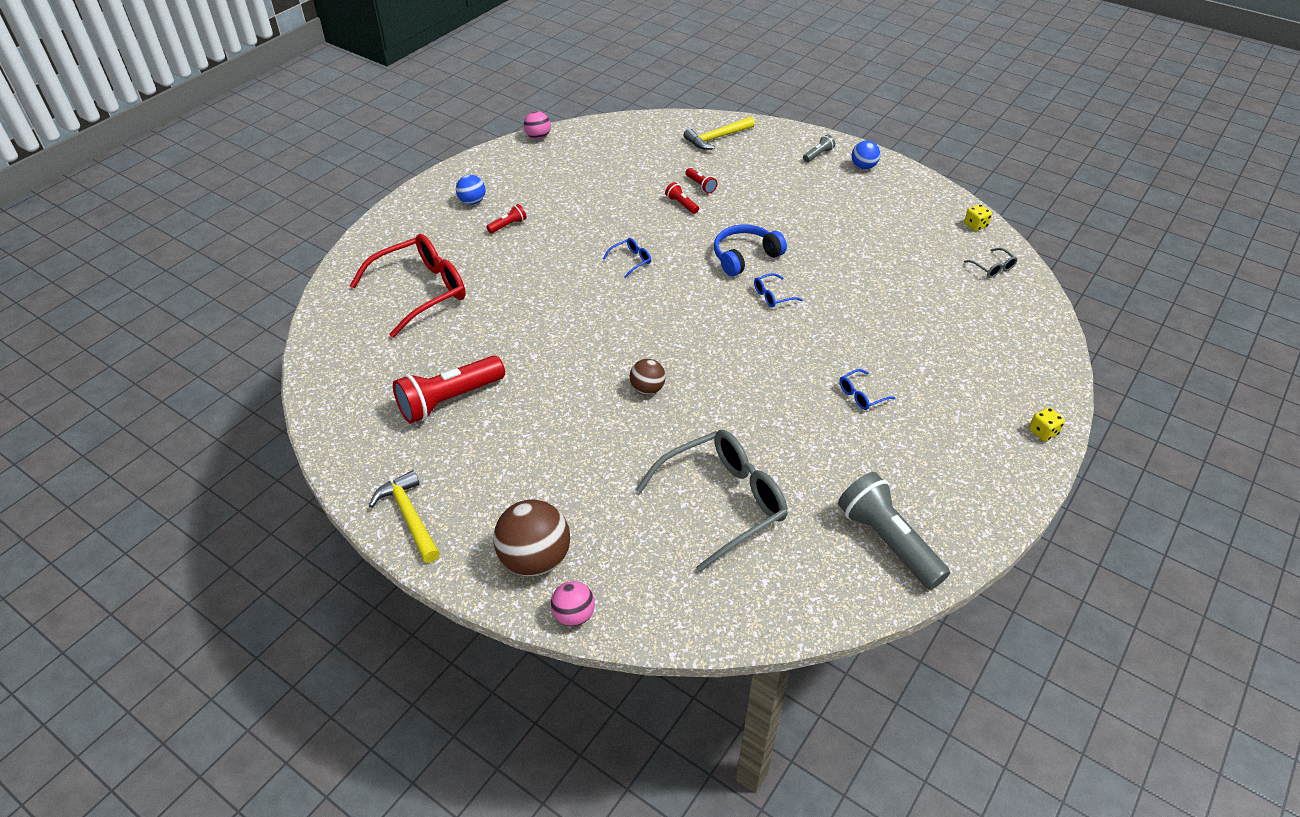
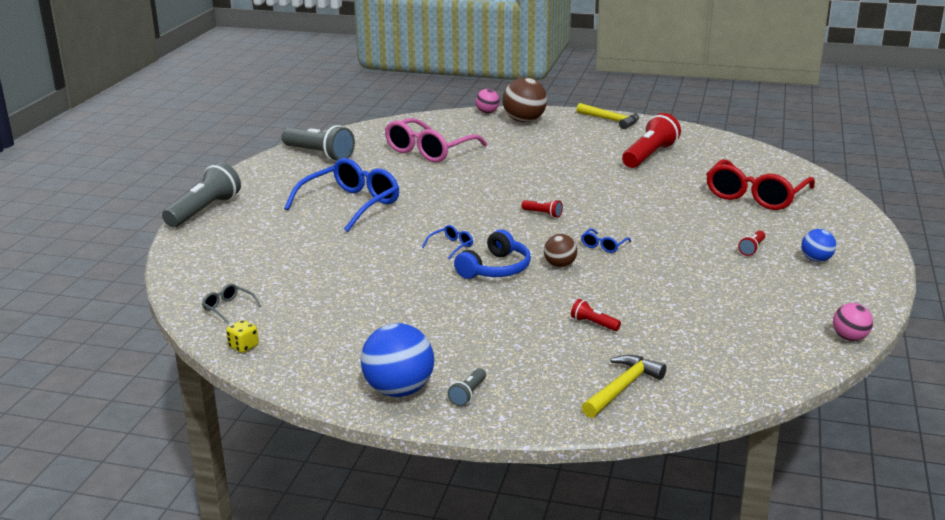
camera: 160 degrees right, 20 degrees down
(647, 389) = (517, 181): brown ball -> brown ball (560, 265)
(681, 204) = (598, 300): red flashlight -> red flashlight (543, 214)
(722, 503) = (430, 151): grey glasses -> pink glasses
(861, 395) = (350, 205): blue glasses -> blue glasses, size x2.42
(863, 167) = (399, 390): blue ball -> blue ball, size x1.79
(1043, 432) = (204, 211): yellow dice -> grey flashlight

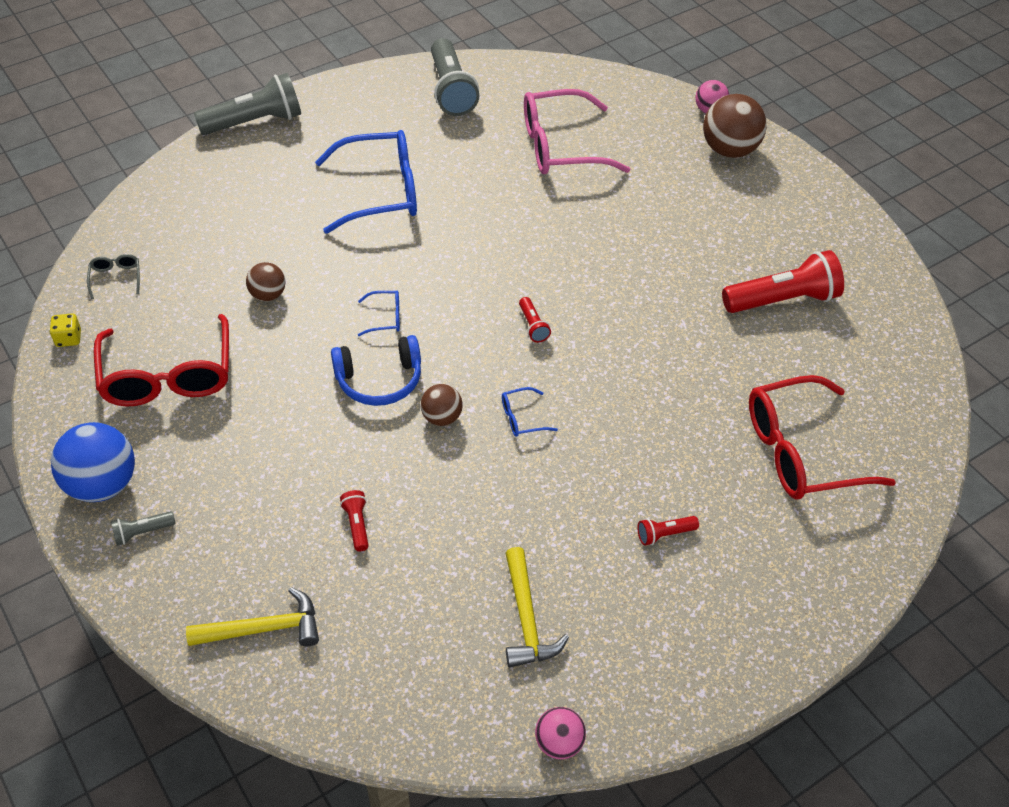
camera: 40 degrees right, 25 degrees up
(352, 328) = (168, 375): none -> red glasses
(356, 269) = (268, 295): none -> brown ball
(611, 120) = (830, 206): yellow hammer -> yellow hammer (526, 618)
(816, 260) = (707, 604): blue ball -> none

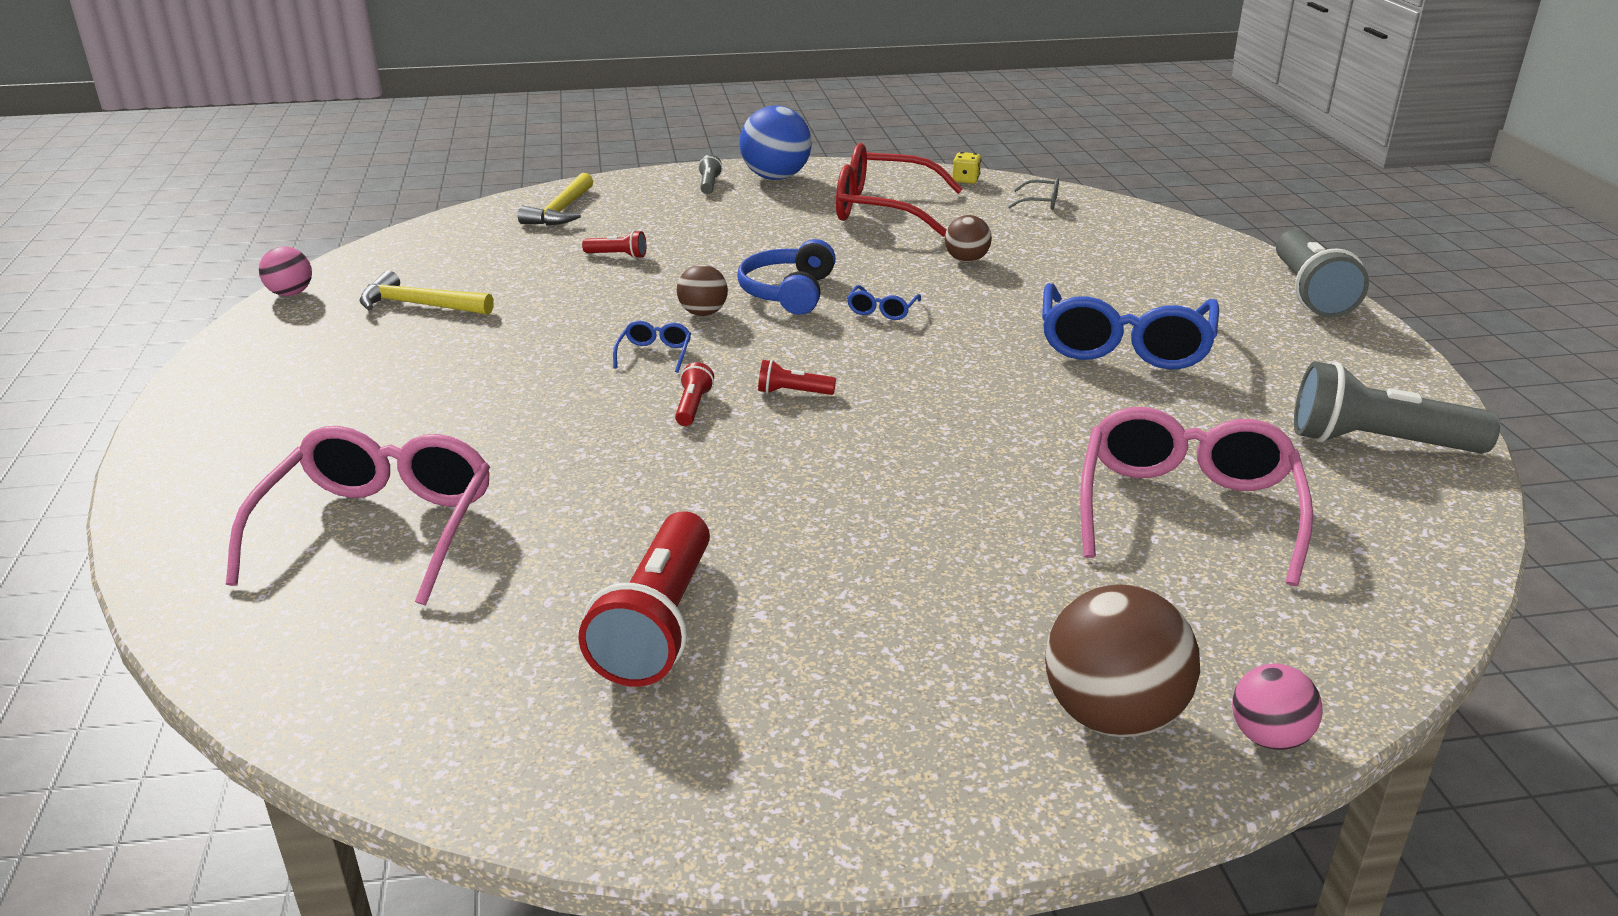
camera: 115 degrees right, 20 degrees down
(664, 534) = (403, 395): red flashlight -> red flashlight (693, 407)
(802, 451) = (378, 530): red glasses -> pink glasses

